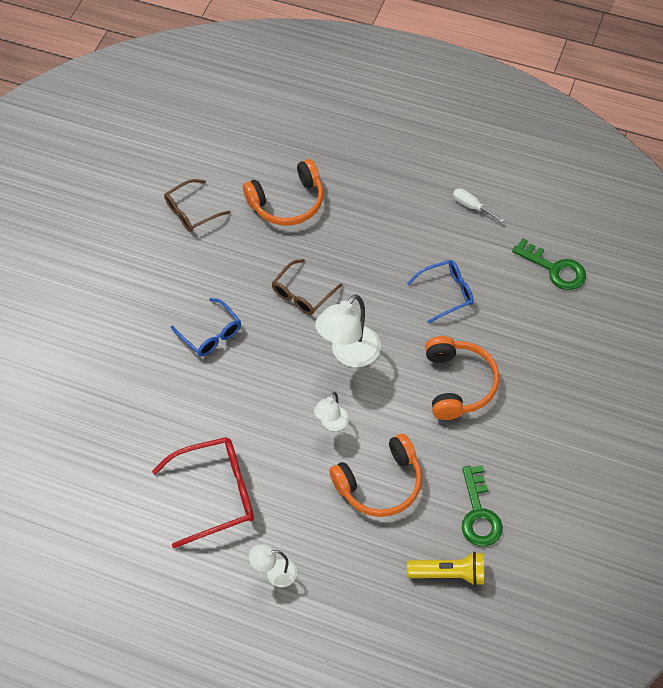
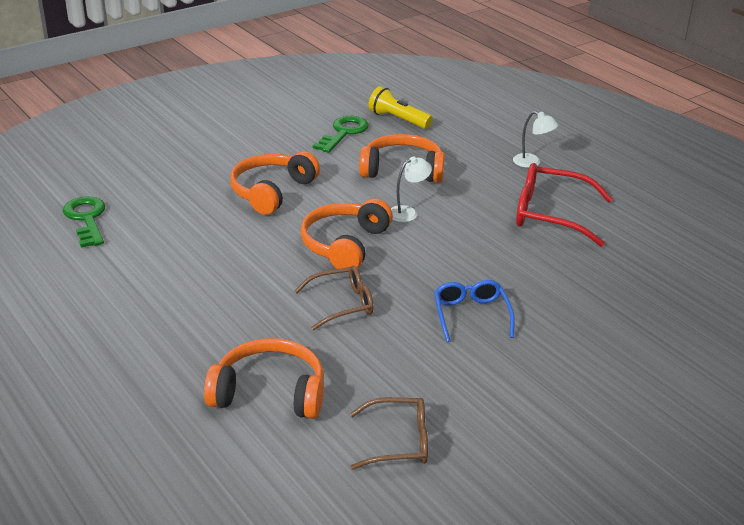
camera: 150 degrees left, 25 degrees down
(349, 354) = (344, 244): white lamp -> orange headphones
(446, 293) = (203, 245): blue glasses -> none
(471, 206) = (84, 294): white screwdriver -> none

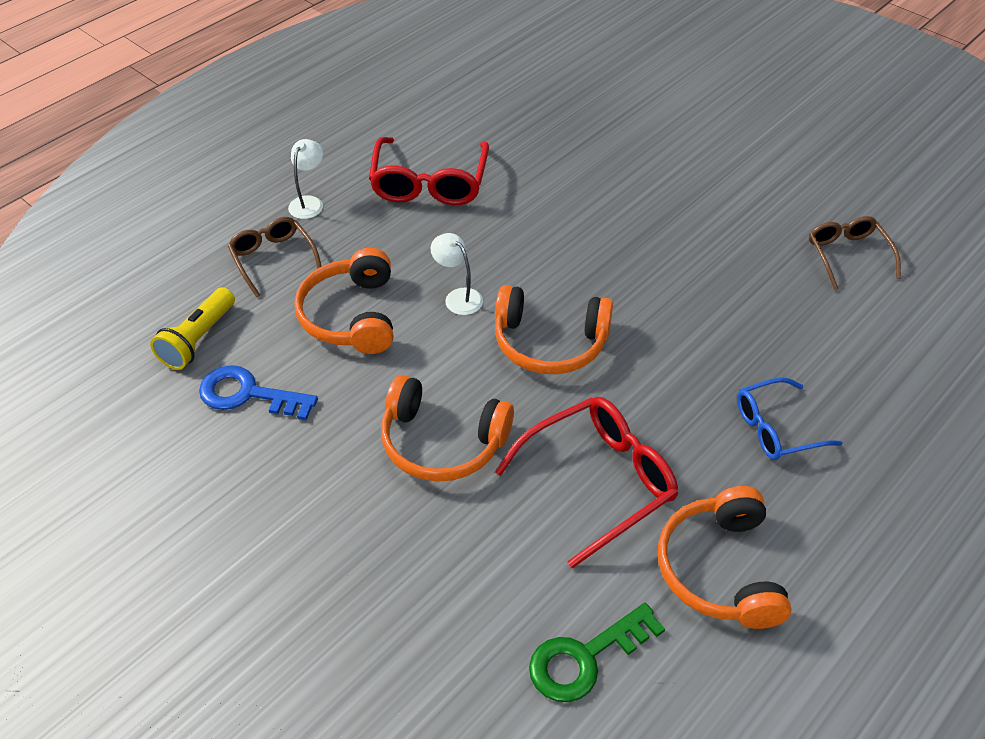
camera: 100 degrees left, 15 degrees up
(206, 244) = (598, 482): none -> red glasses
(270, 392) = (837, 354): orange headphones -> orange headphones (720, 569)
(342, 304) = (668, 325): brown glasses -> brown glasses (273, 259)
(344, 133) = (248, 394): green key -> blue key
(471, 315) = (643, 227): blue glasses -> blue glasses (776, 428)

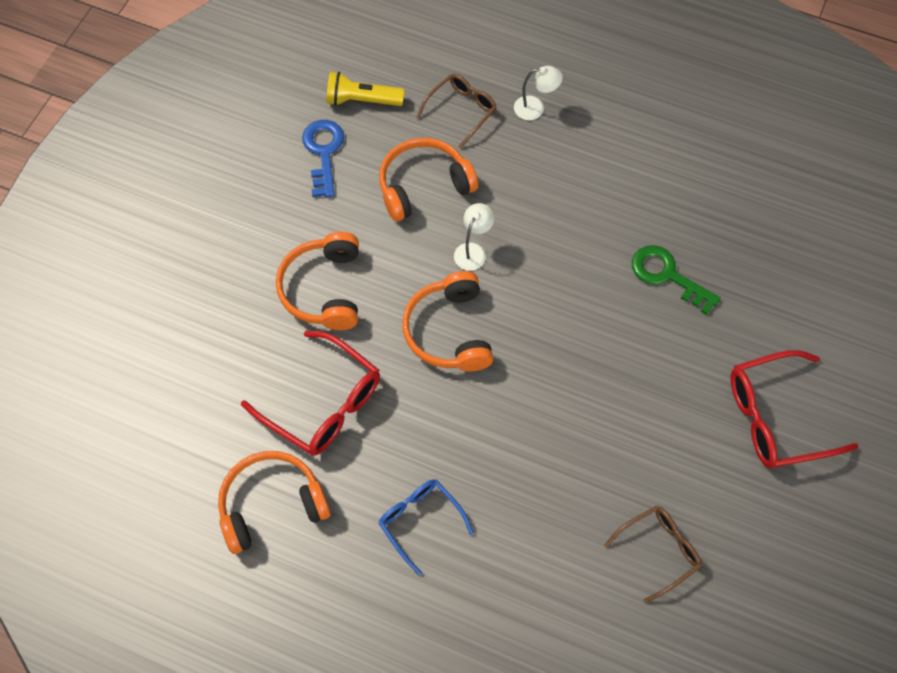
camera: 70 degrees right, 15 degrees up
(429, 183) = (600, 183): red glasses -> red glasses (776, 418)
(585, 658) = (176, 433): green key -> green key (667, 276)

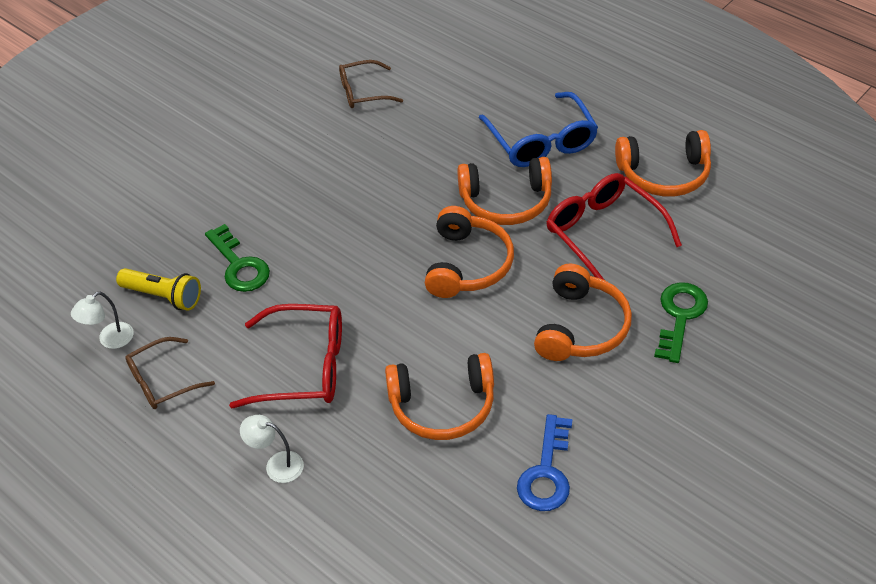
camera: 160 degrees left, 15 degrees down
(234, 323) = (679, 316): none -> green key
(362, 100) = (481, 528): yellow flashlight -> yellow flashlight (163, 296)
(420, 522) = (541, 141): blue glasses -> blue glasses, size x1.57
(434, 420) = (506, 202): none -> orange headphones
(461, 111) = (365, 483): brown glasses -> brown glasses (162, 381)
(473, 251) = (416, 328): white lamp -> white lamp (110, 340)
(776, 418) = (219, 148): red glasses -> red glasses (304, 367)

